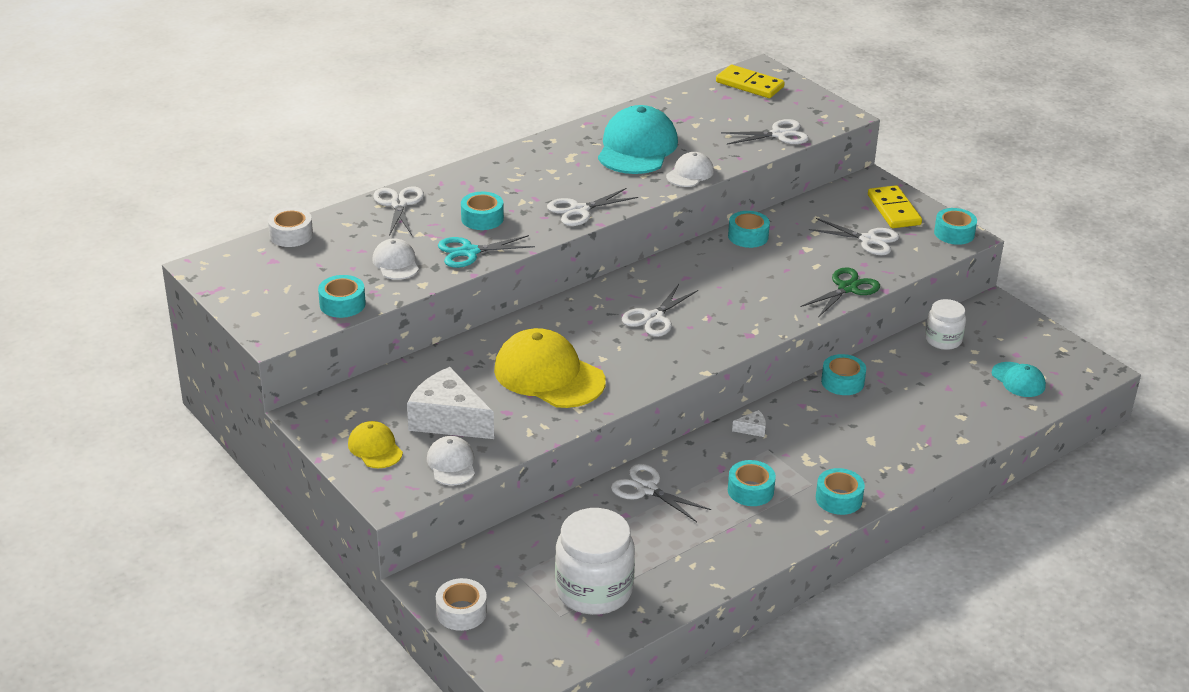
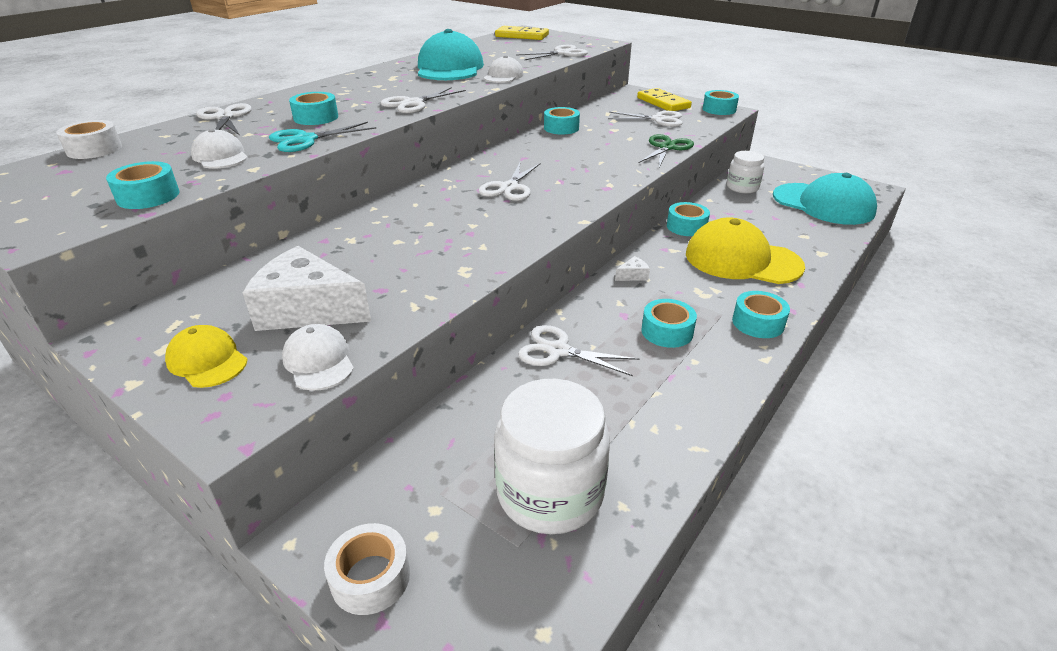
camera: 15 degrees left, 0 degrees up
(549, 375) = (420, 247): yellow cap -> yellow cap (742, 260)
(1018, 380) = (823, 204): turquoise cap -> turquoise cap, size x1.94

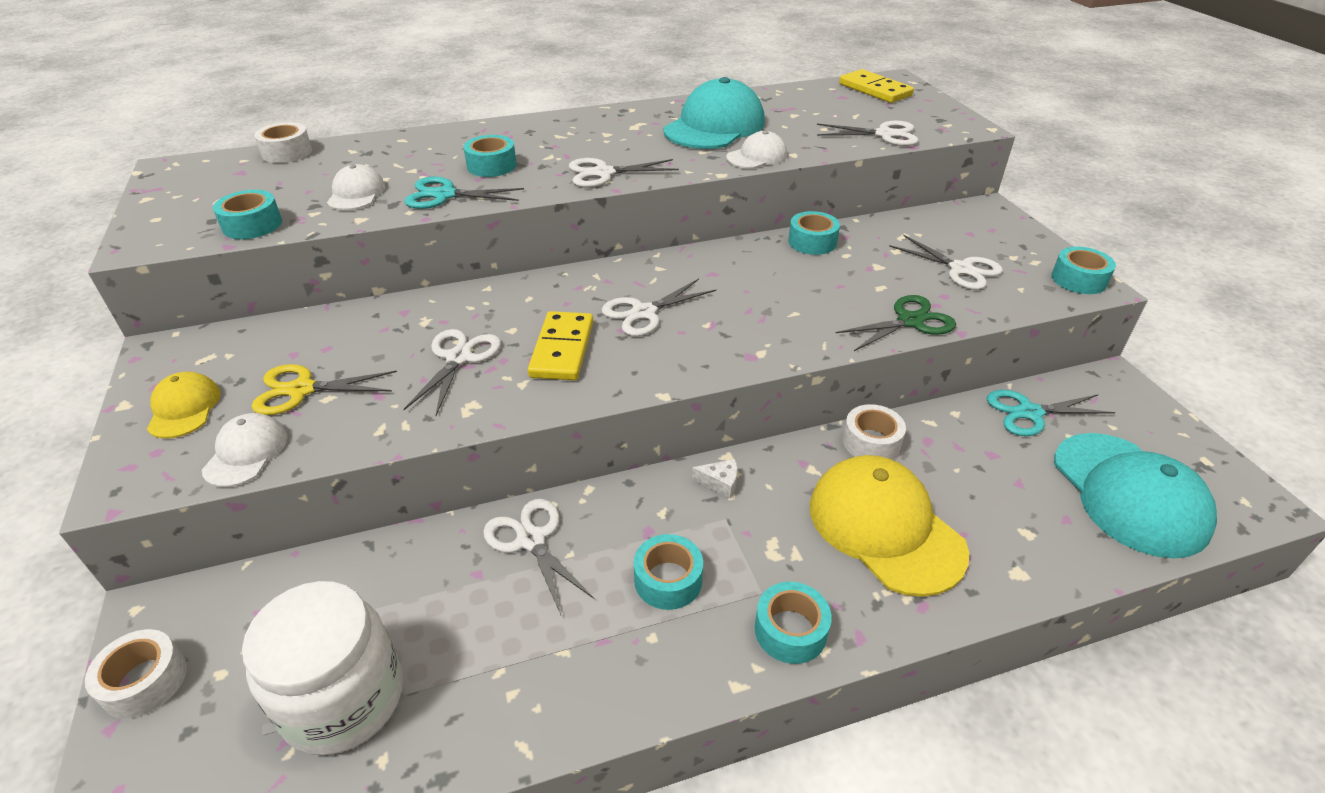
camera: 35 degrees right, 5 degrees up
(225, 117) = (422, 141): white scissors -> white scissors (459, 358)
(307, 309) = (302, 389): white cheese -> yellow scissors
(663, 103) = (1005, 241): yellow domino -> yellow domino (562, 349)
(686, 226) = (871, 442): turquoise tape -> white tape
(742, 187) = (1029, 412): white jar -> turquoise scissors

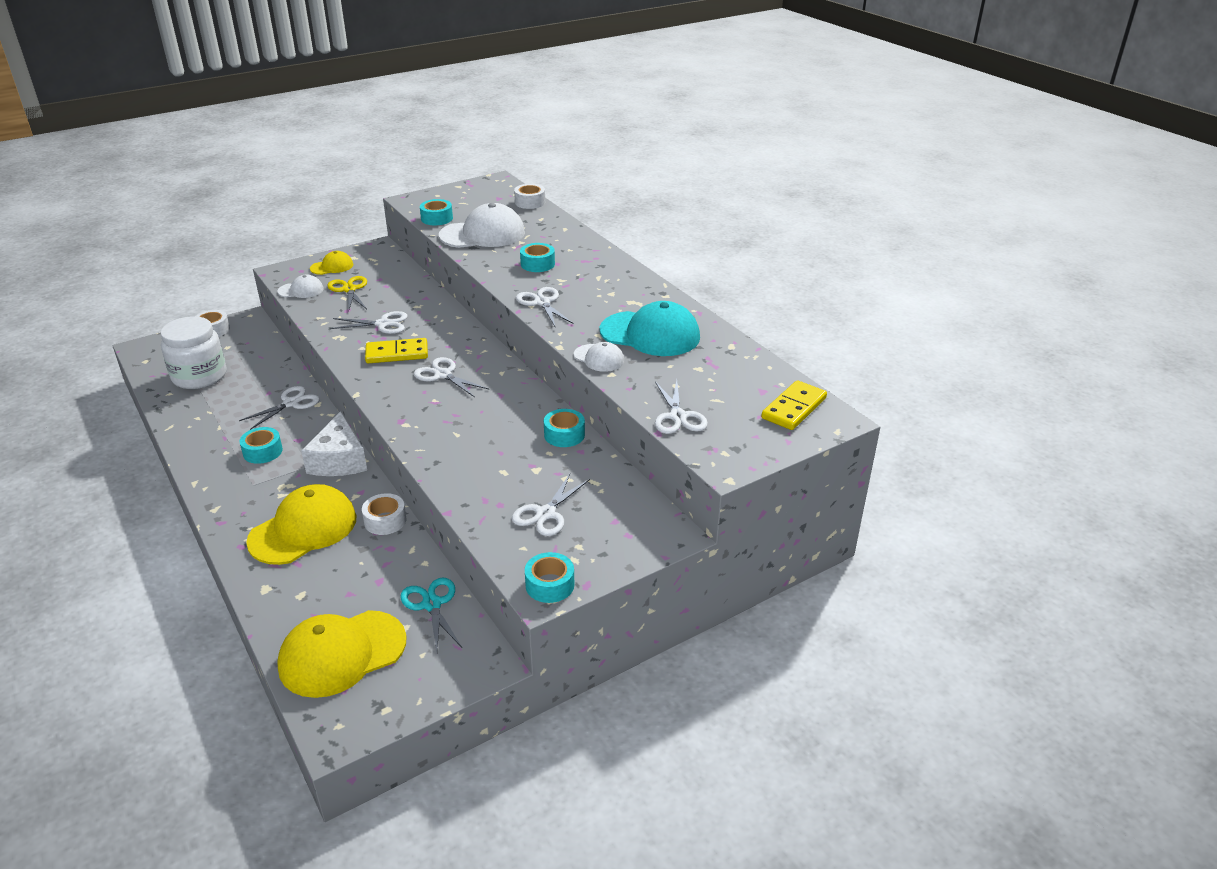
camera: 75 degrees right, 5 degrees down
(356, 193) = (483, 234): white cap -> white cap, size x1.94
(445, 195) = (490, 259): turquoise scissors -> none
(720, 483) = (339, 460): white cheese -> white cheese, size x2.49
(790, 630) = (226, 497): turquoise tape -> none
(910, 321) = (457, 487): green scissors -> none
(1129, 494) = (342, 653): turquoise cap -> yellow cap

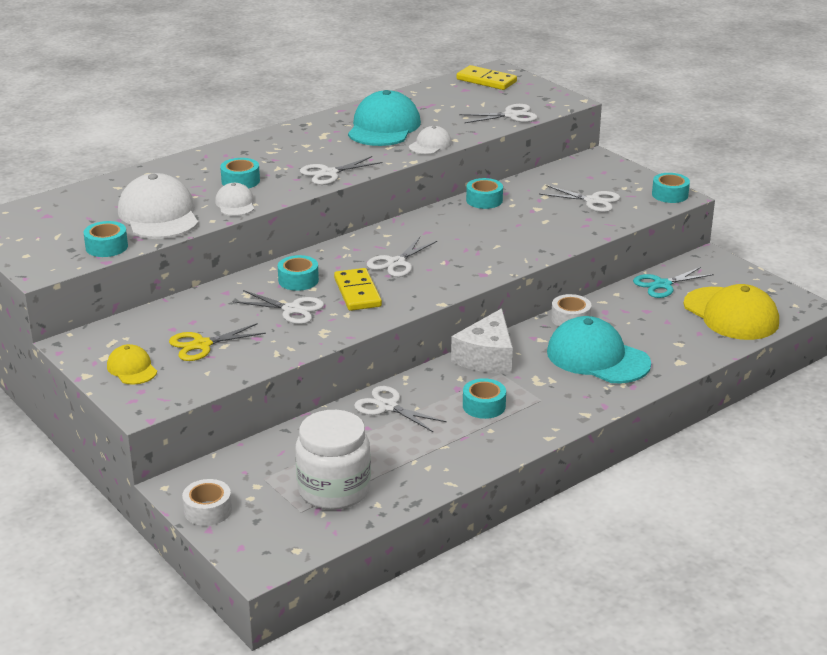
camera: 95 degrees left, 5 degrees down
(301, 290) = (202, 379): white cap -> white cap (235, 204)
(303, 529) = (597, 358): yellow cap -> turquoise cap
(339, 460) = (487, 357): white cheese -> white cheese turned 120 degrees clockwise
(383, 324) = (292, 310): white scissors -> white scissors turned 120 degrees clockwise
(431, 327) = (298, 280): none -> turquoise tape
(530, 202) = (66, 196): white tape -> none

